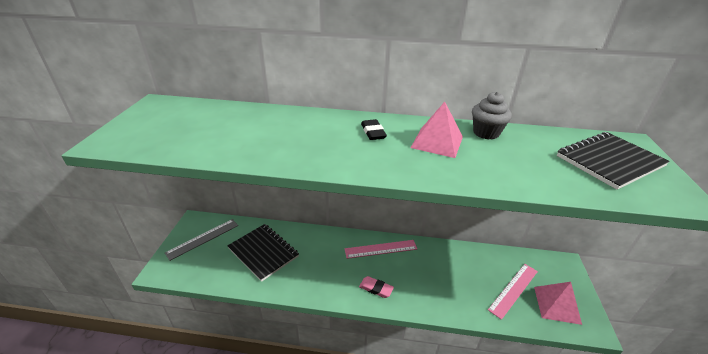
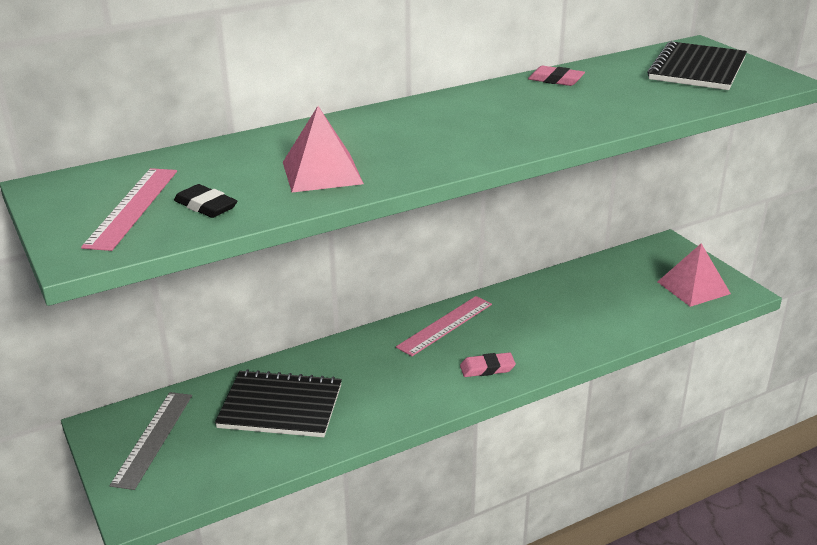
camera: 35 degrees left, 5 degrees down
(373, 132) = (434, 119): black eraser -> black eraser (206, 206)
(437, 142) = (519, 105): pink pyramid -> pink pyramid (322, 172)
(486, 133) = (555, 80): grey cupcake -> pink eraser
(513, 290) = (640, 294): pink ruler -> pink ruler (132, 207)

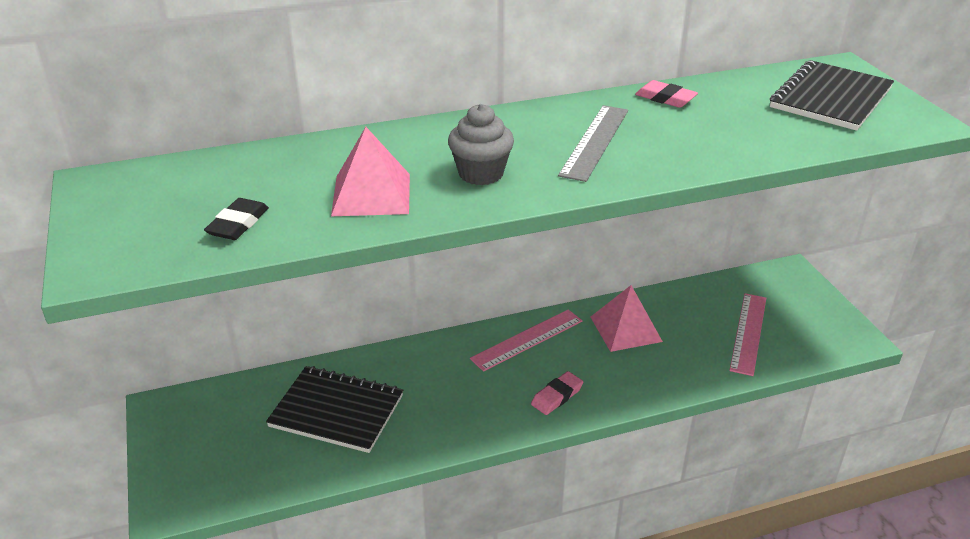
camera: 10 degrees right, 5 degrees up
(132, 207) = (166, 217): pink ruler -> pink ruler (748, 333)
(153, 438) = (205, 429): grey ruler -> grey ruler (595, 142)
(206, 206) = (238, 224): black eraser -> black eraser turned 60 degrees clockwise
(416, 148) = (481, 174): none -> grey cupcake
(487, 368) = (557, 396): pink eraser -> pink eraser turned 45 degrees counterclockwise
(693, 287) = (805, 328): pink pyramid -> pink pyramid (625, 329)

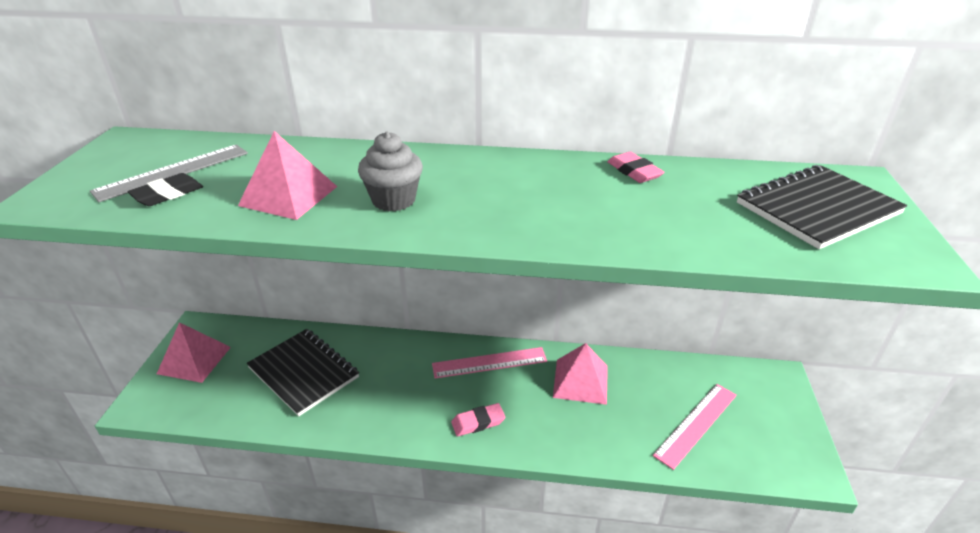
camera: 25 degrees right, 0 degrees up
(192, 441) = (194, 360): none -> pink pyramid
(595, 142) = (525, 196): grey ruler -> grey ruler (173, 172)

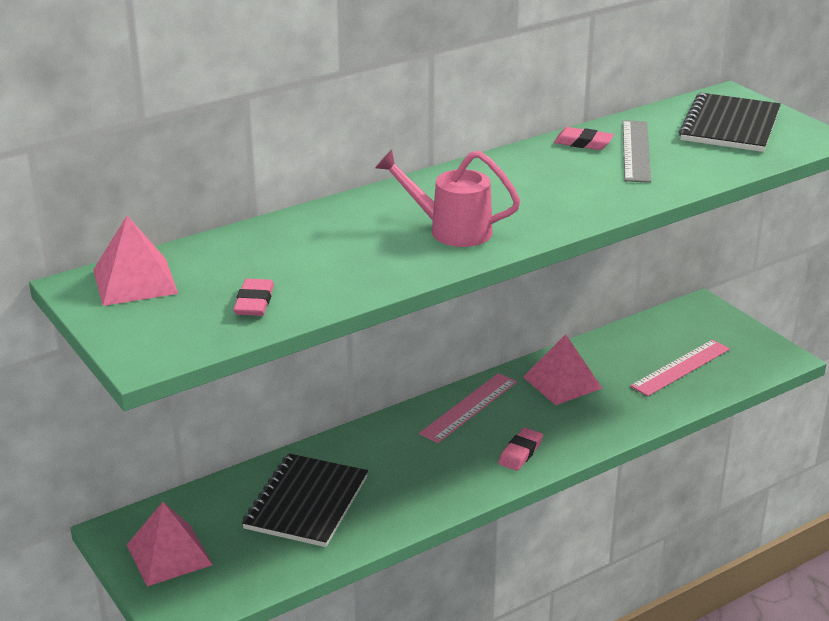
camera: 40 degrees left, 5 degrees down
(168, 194) = (254, 302): black eraser -> pink eraser
(173, 172) = (213, 287): grey ruler -> grey ruler (636, 151)
(288, 195) = (361, 261): pink pyramid -> pink pyramid (134, 281)
(303, 372) = (306, 503): black notebook -> black notebook turned 75 degrees counterclockwise
(394, 200) = (451, 230): grey cupcake -> pink watering can
(696, 424) = (681, 368): pink ruler -> pink ruler turned 45 degrees clockwise

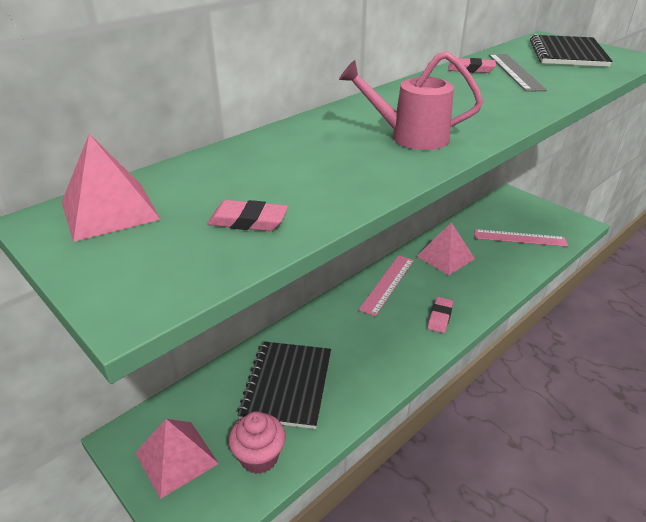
camera: 10 degrees left, 5 degrees up
(254, 302) = (248, 221): pink eraser -> pink eraser turned 75 degrees counterclockwise
(257, 564) = (259, 457): none -> pink cupcake
(681, 368) = (519, 238): pink ruler -> pink ruler turned 60 degrees clockwise

